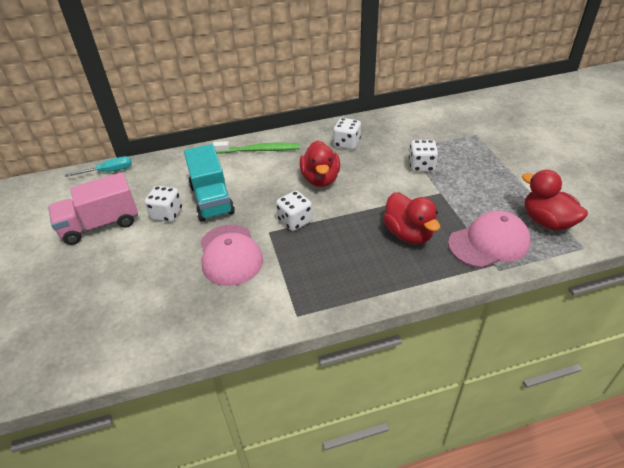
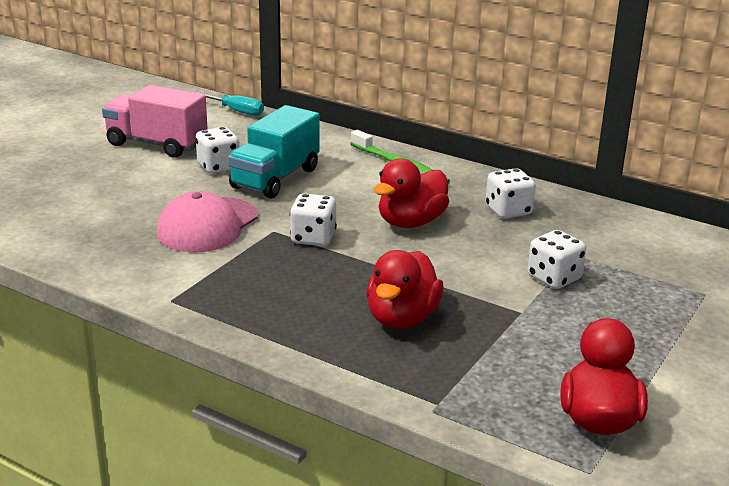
camera: 45 degrees right, 15 degrees down
(489, 243) = (475, 385): pink cap -> none

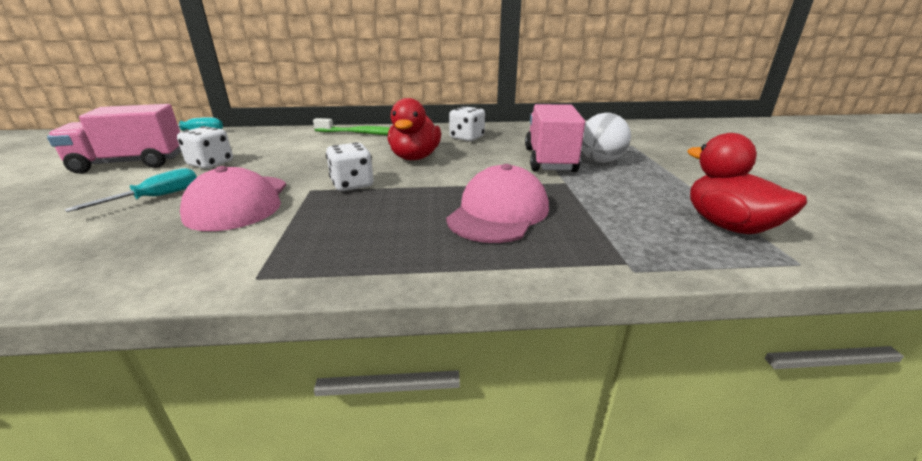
camera: 35 degrees left, 0 degrees up
(154, 196) = (156, 197): none -> turquoise screwdriver
(275, 178) = (273, 159): turquoise truck -> none
(402, 318) = (498, 213): red duck -> pink cap
(554, 278) = (549, 160): white dice -> pink truck
(613, 301) = (600, 161): none -> white ball

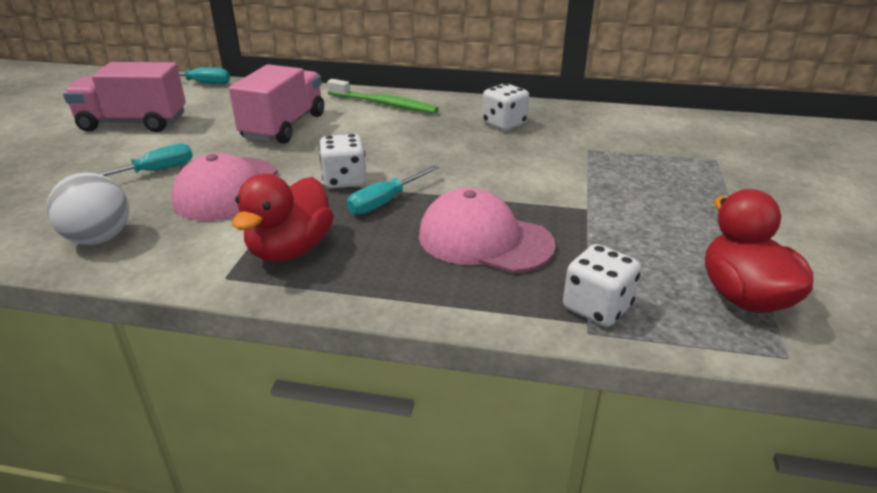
camera: 15 degrees right, 5 degrees up
(211, 164) = (209, 133): white dice -> white dice (597, 307)
(396, 196) = (385, 202): none -> turquoise screwdriver
(415, 157) = (427, 149): red duck -> red duck (290, 250)
(498, 213) = (484, 240): pink cap -> pink cap turned 105 degrees counterclockwise
(549, 160) = (588, 172): pink truck -> pink truck (284, 127)
(600, 161) = (653, 181): white ball -> white ball (99, 239)

